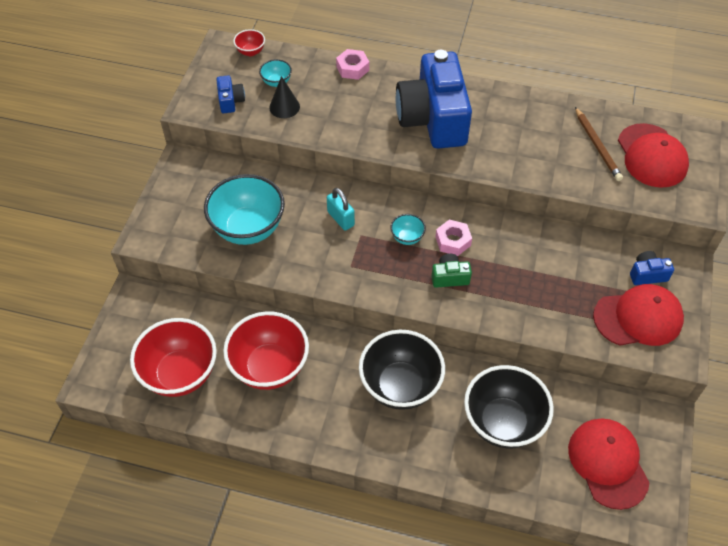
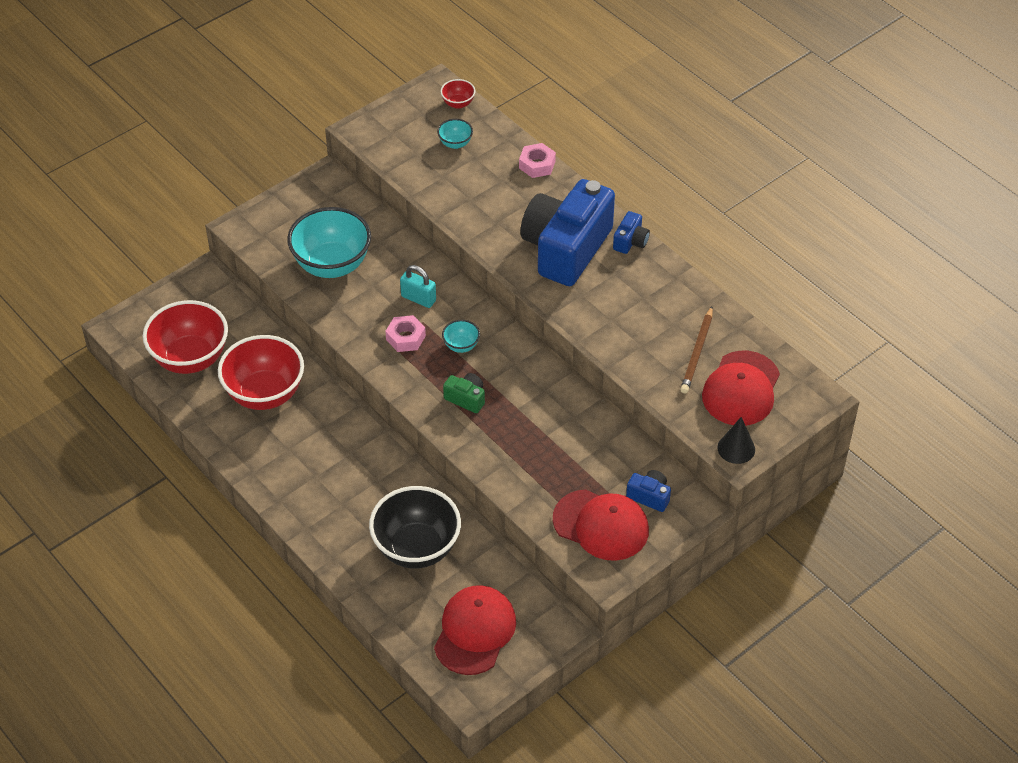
camera: 35 degrees right, 5 degrees down
(230, 101) = (399, 141): blue camera -> blue camera (630, 241)
(284, 107) = (441, 170): black cone -> black cone (736, 448)
(341, 218) = (418, 298): turquoise padlock -> turquoise padlock turned 60 degrees counterclockwise
(400, 386) = (358, 470): black bowl -> none
(453, 241) = (499, 371): pink nut -> pink nut (405, 338)

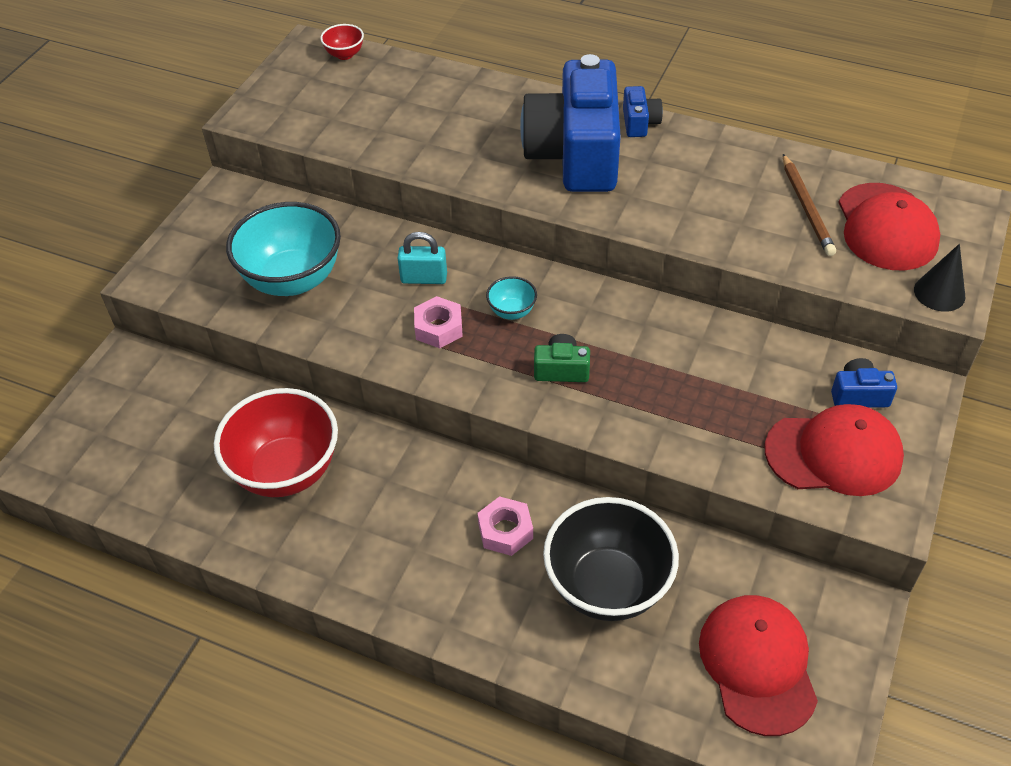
camera: 25 degrees left, 0 degrees up
(190, 359) = (160, 466): red bowl -> none
(455, 143) = (369, 93): turquoise bowl -> none
(537, 165) = (477, 84): pink nut -> pink nut (505, 531)

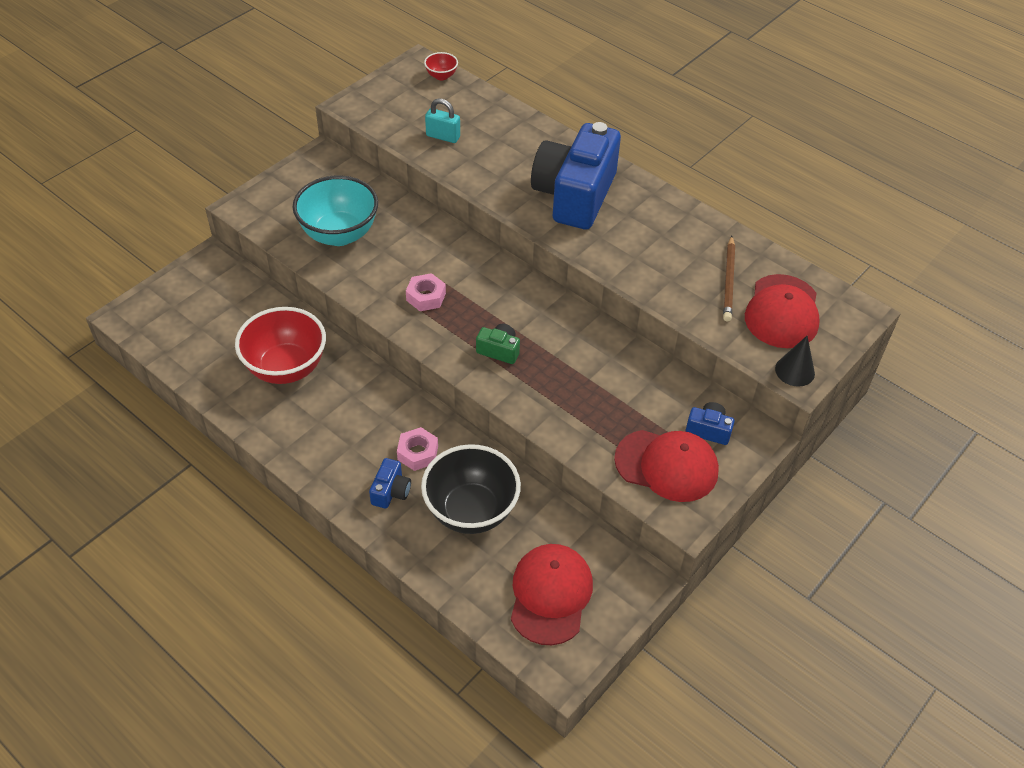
camera: 15 degrees right, 0 degrees up
(424, 278) = (432, 258): turquoise padlock -> turquoise padlock (443, 136)
(512, 311) = (483, 299): turquoise bowl -> none
(639, 123) = (635, 184): blue camera -> blue camera (391, 491)

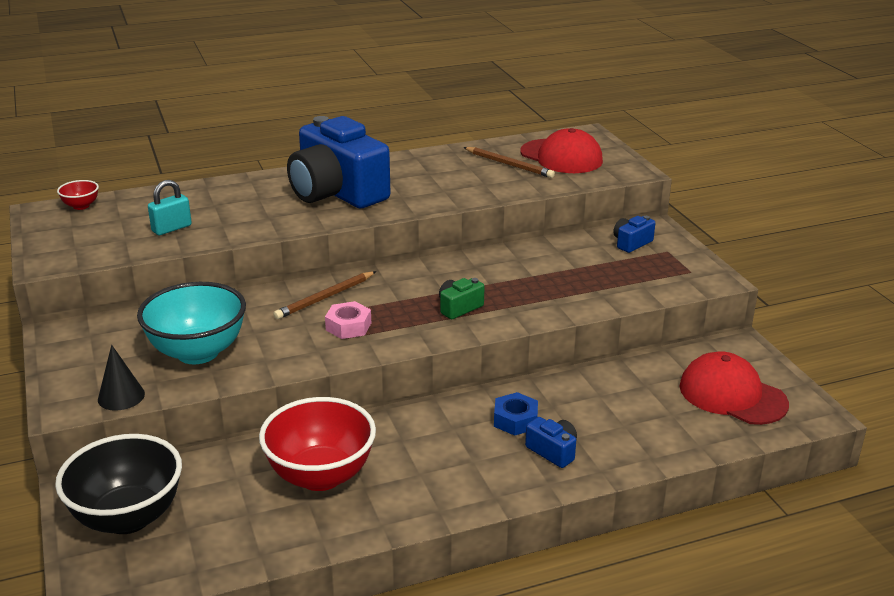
camera: 60 degrees left, 20 degrees down
(418, 453) = (515, 420): pink nut -> blue nut
(458, 265) = (325, 297): none -> brown pencil
(471, 511) = (610, 409): black bowl -> black bowl (128, 517)
(666, 465) = (656, 271): red cap -> none
(794, 371) = (626, 170): black cone -> black cone (121, 396)

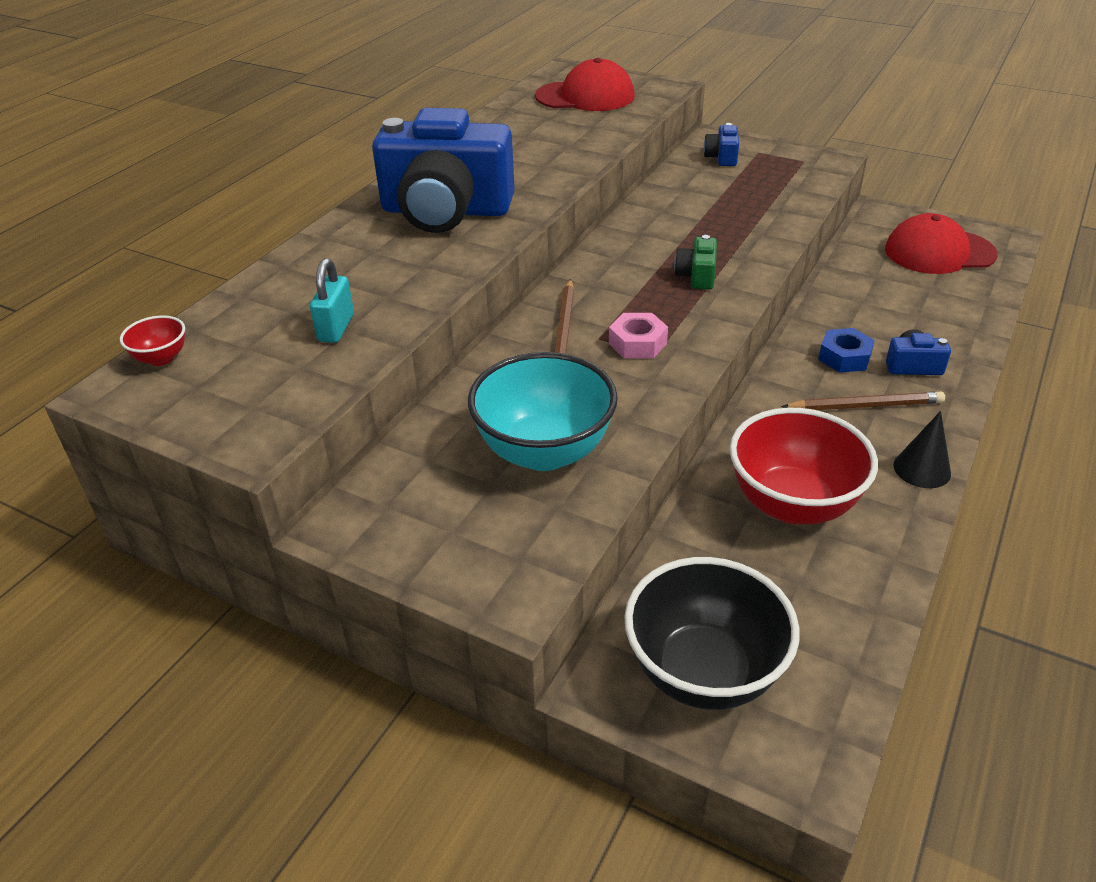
camera: 40 degrees left, 10 degrees up
(121, 396) = (553, 546): black cone -> black cone (922, 469)
(509, 165) = (555, 120): brown pencil -> brown pencil (865, 406)

